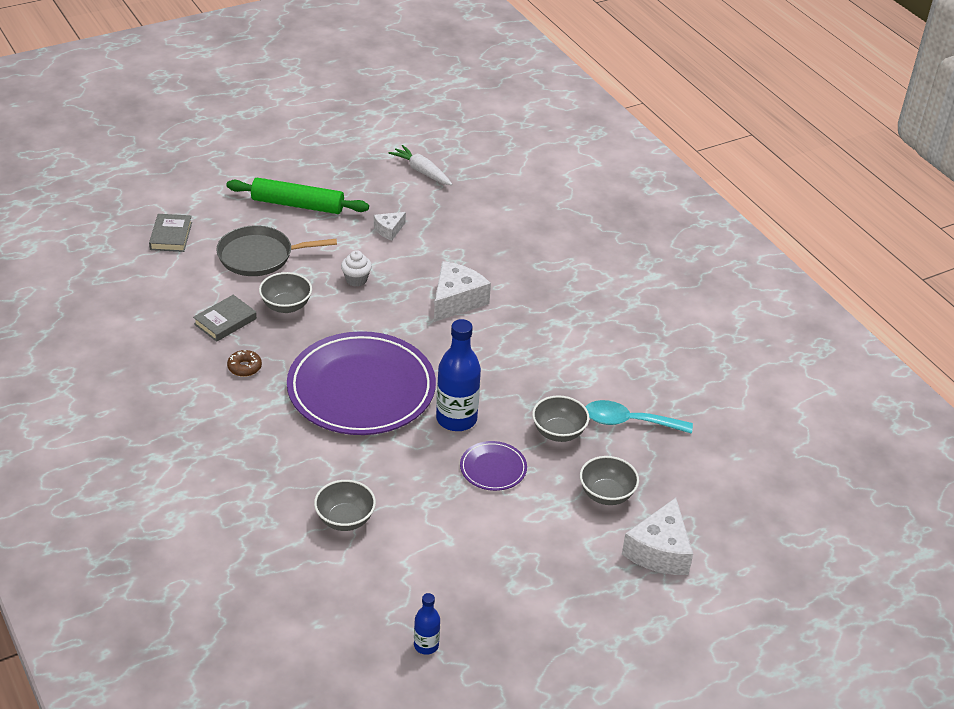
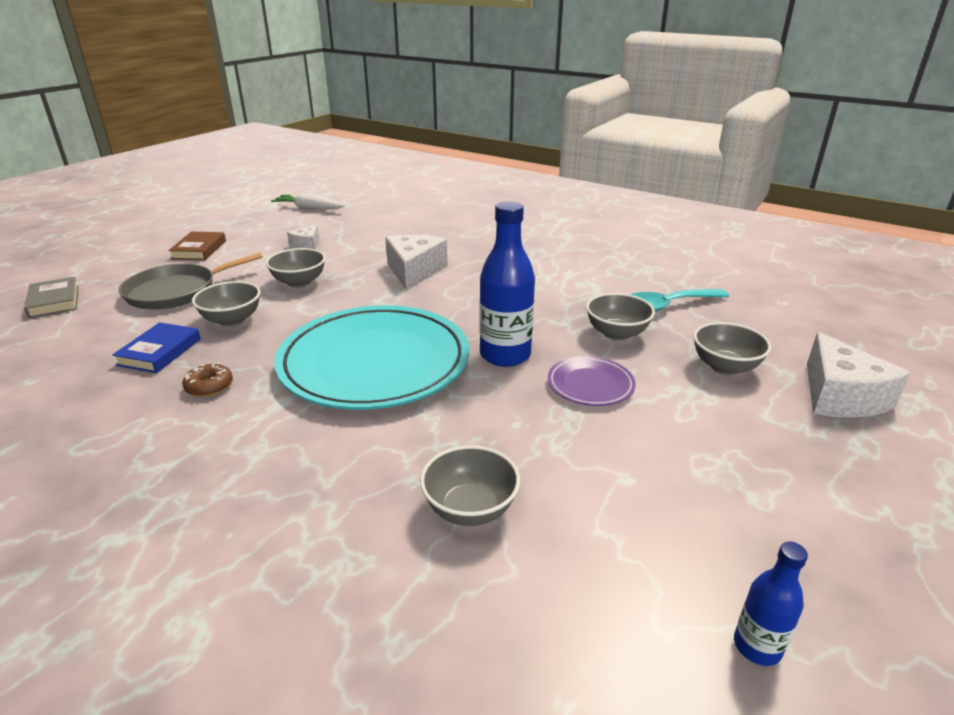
camera: 25 degrees left, 10 degrees down
(225, 321) = (159, 352): grey book -> blue book
(297, 205) = (199, 250): green rolling pin -> brown book
(356, 280) = (299, 282): white cupcake -> grey bowl
(361, 389) = (374, 362): purple plate -> turquoise plate

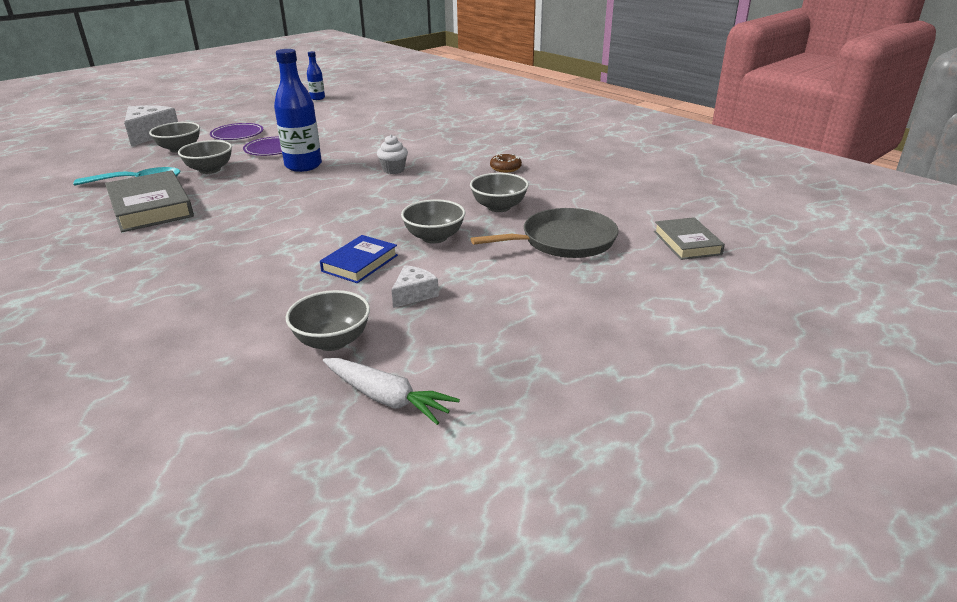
camera: 165 degrees left, 0 degrees up
(159, 352) = (550, 190): blue book -> blue book (360, 263)
(199, 250) = (564, 304): brown book -> none
(374, 362) = (393, 170): turquoise plate -> white cupcake
(414, 271) = (307, 237): white cheese -> none
(470, 509) = (381, 122): grey bowl -> grey bowl (332, 341)
(596, 281) = (150, 207): none -> grey book
(700, 417) = (237, 134): none -> purple plate

